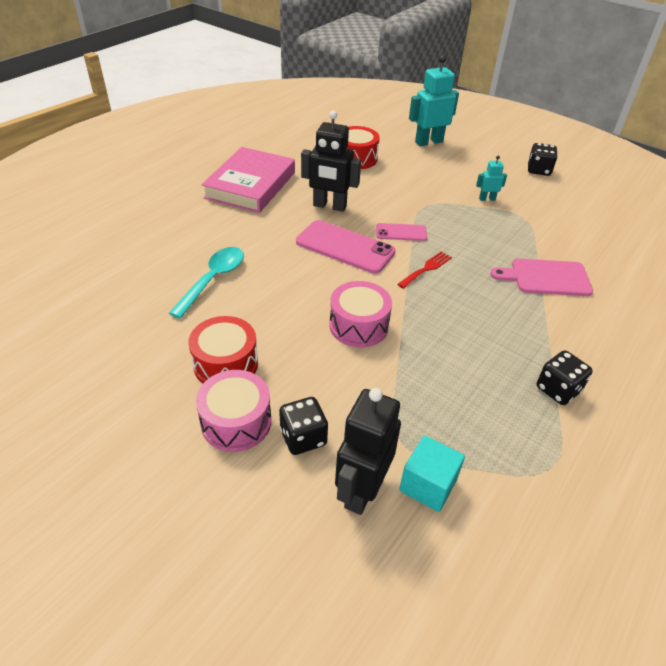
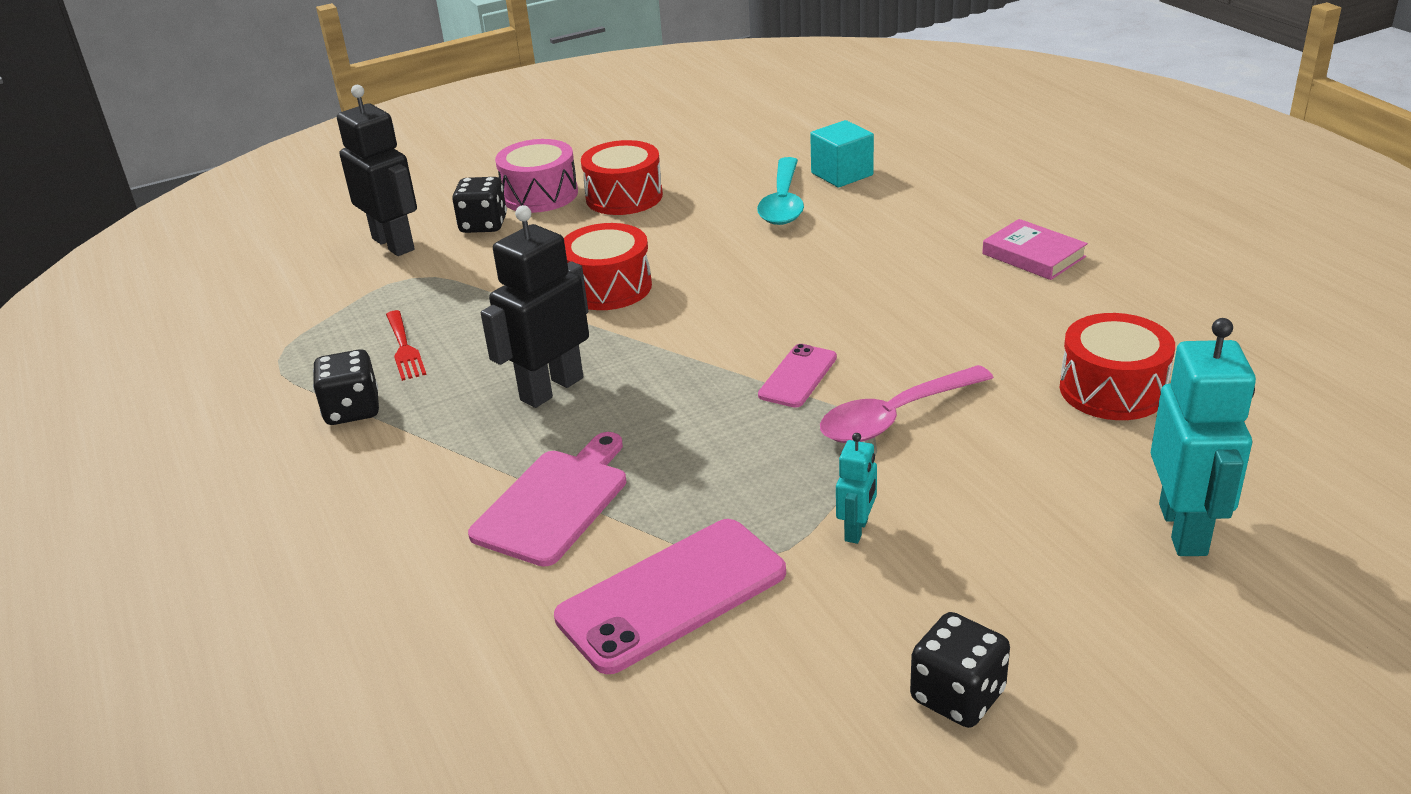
camera: 120 degrees right, 10 degrees down
(213, 280) = (783, 202): turquoise spoon -> turquoise spoon turned 45 degrees clockwise
(250, 185) = (1033, 255): pink book -> pink book, size x0.52
(329, 206) = (925, 320): black robot -> black robot (551, 389)
(345, 247) = (791, 311): pink phone -> pink phone (672, 595)
(358, 326) = (608, 287): pink drum -> red drum
(411, 202) = (895, 417): none -> pink spoon
(426, 269) = (680, 375): red fork -> red fork (404, 348)
(428, 485) = (355, 279): turquoise cube -> turquoise cube (842, 174)

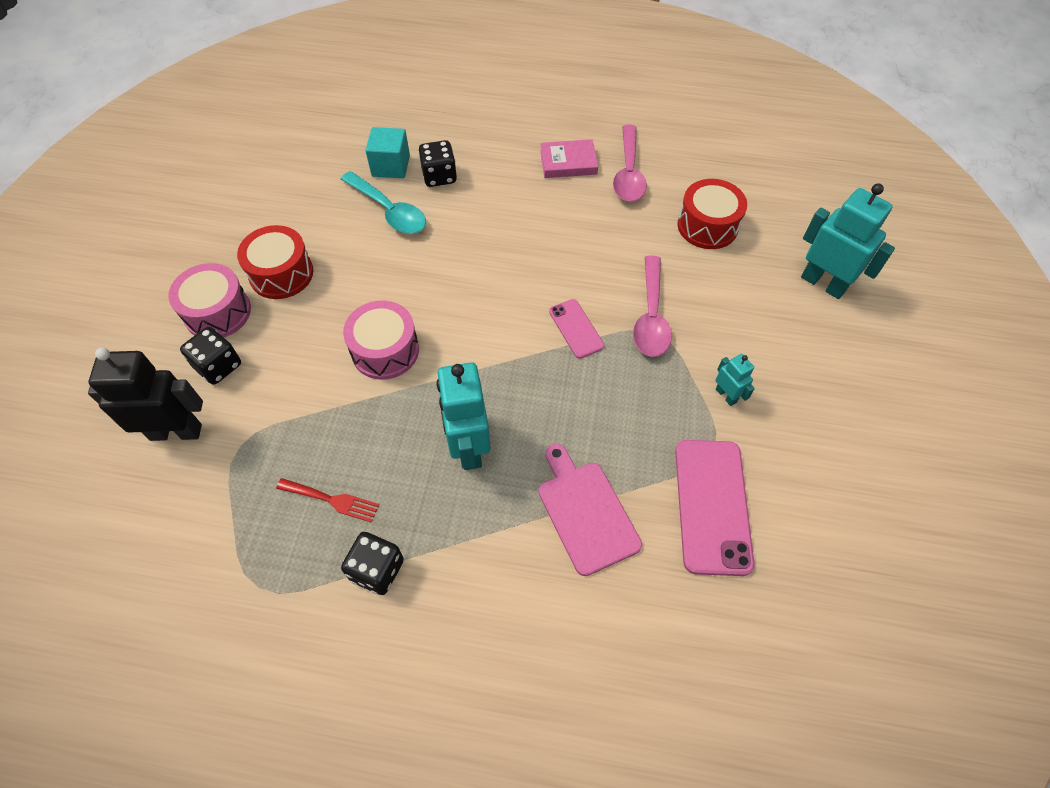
camera: 55 degrees left, 25 degrees up
(551, 389) = (468, 447): black robot -> turquoise robot
(608, 287) = (385, 350): red drum -> pink drum
(957, 696) = (866, 440): black dice -> black dice (439, 176)
(1093, 297) = (628, 173): none -> pink spoon

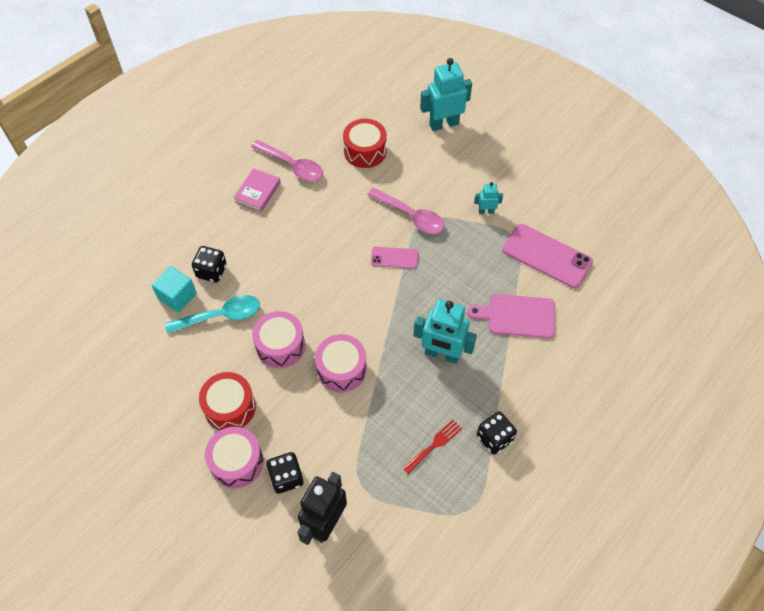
camera: 60 degrees left, 0 degrees up
(382, 279) = (280, 346): none -> pink drum

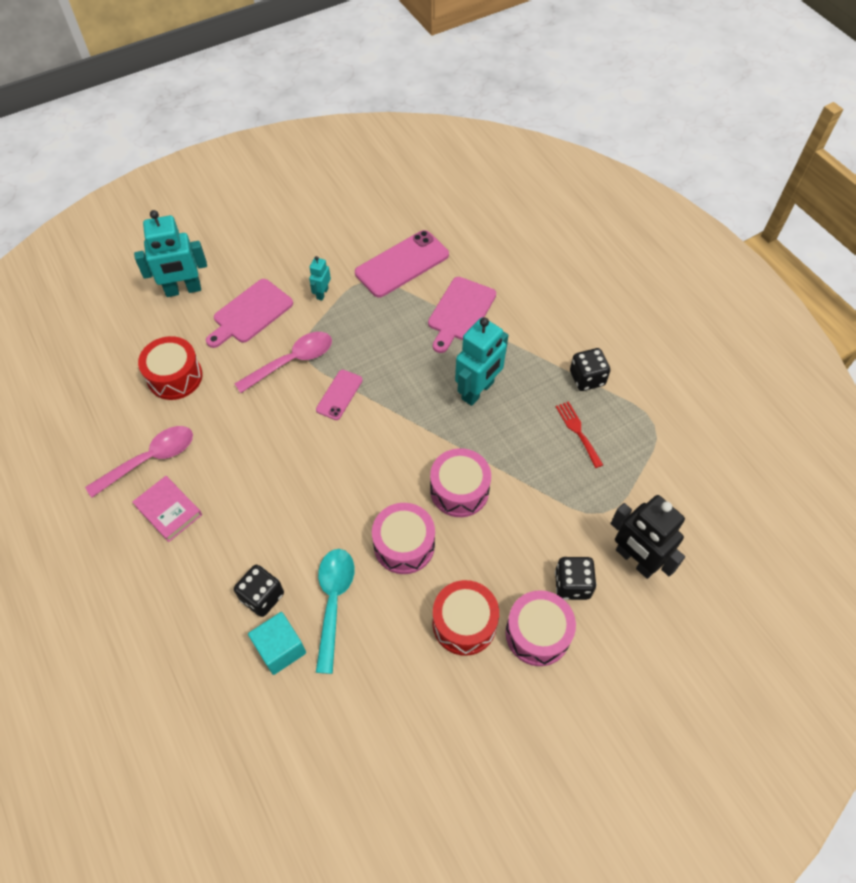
camera: 70 degrees left, 0 degrees up
(443, 124) = (183, 290): turquoise robot -> turquoise robot turned 105 degrees counterclockwise
(443, 173) = (250, 313): none -> pink cutting board

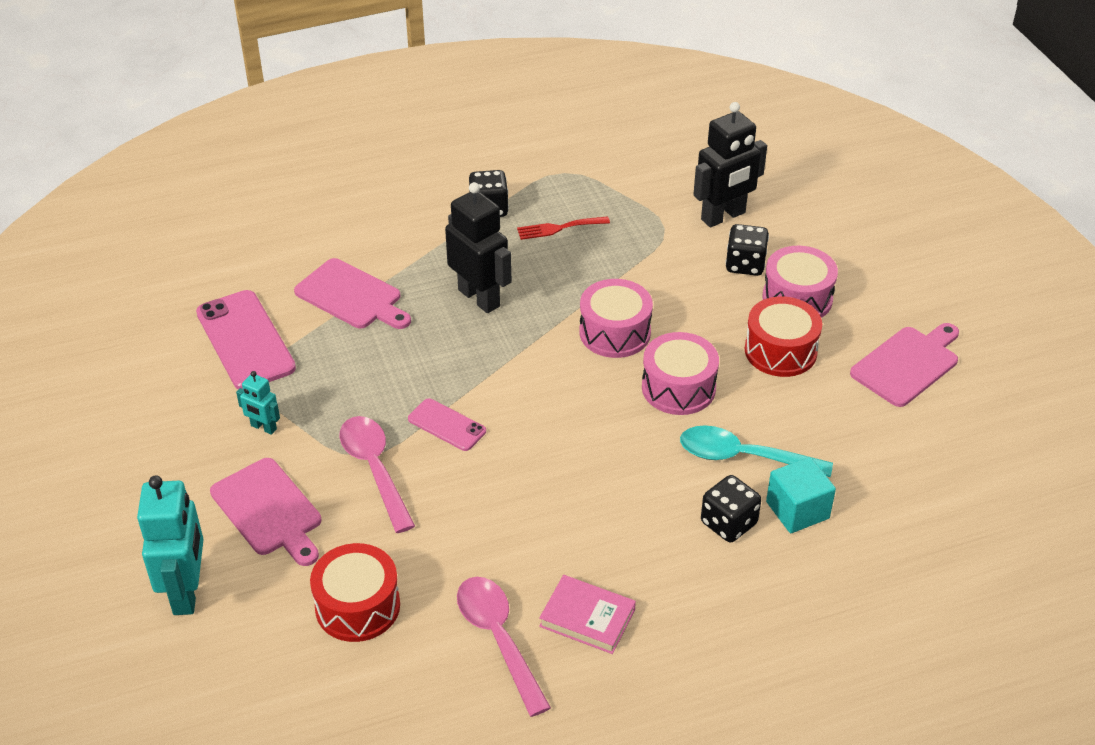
camera: 80 degrees left, 15 degrees down
(168, 510) = (587, 618): pink book -> pink book turned 60 degrees clockwise
(469, 740) = (907, 364): none -> pink cutting board
(478, 391) = (479, 298): turquoise robot -> black robot

